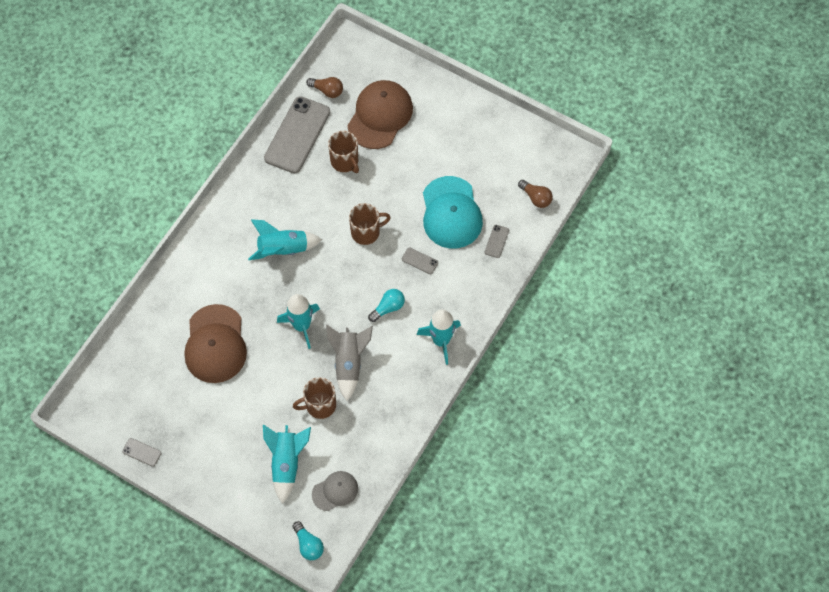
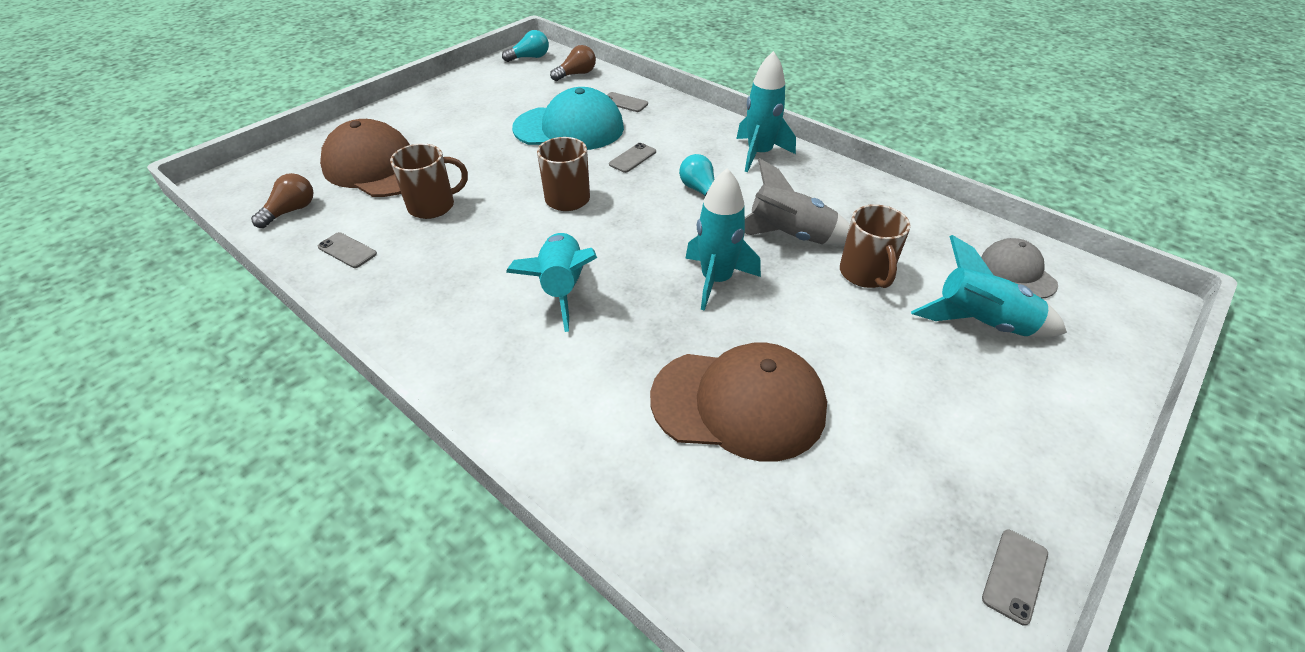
camera: 80 degrees left, 20 degrees down
(297, 135) = (347, 250): grey phone -> grey phone, size x0.41
(308, 545) = (1127, 311): turquoise light bulb -> turquoise light bulb (529, 57)

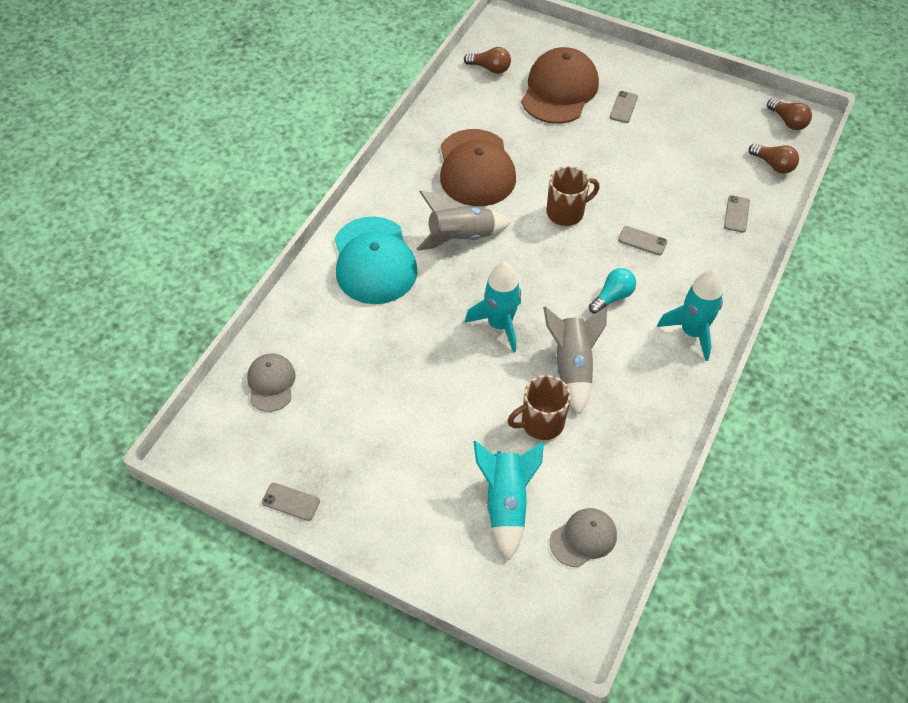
camera: 75 degrees right, 10 degrees up
(347, 250) = (460, 114): grey phone -> grey phone (623, 107)
(433, 206) = (524, 138): brown mug -> none
(529, 57) = (788, 121): turquoise light bulb -> brown light bulb
(562, 288) = (461, 237): turquoise rocket -> grey rocket
(569, 128) = (670, 186): turquoise cap -> turquoise cap (374, 261)
(738, 403) = (383, 354): brown cap -> brown cap (476, 168)
(772, 572) = (271, 383): none -> grey cap

